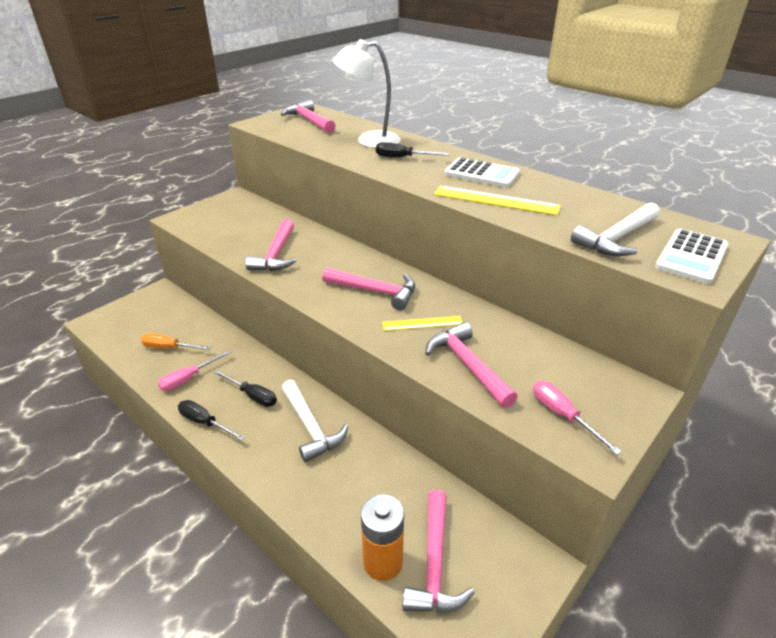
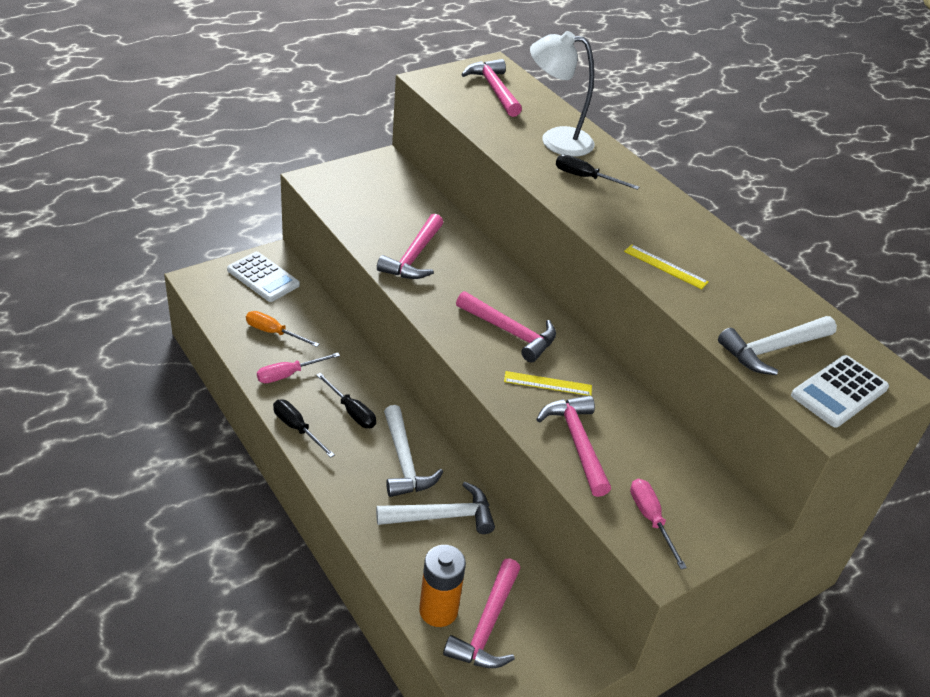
camera: 10 degrees right, 5 degrees up
(359, 467) = (442, 516): none -> white hammer
(481, 174) = (667, 224): white calculator -> white calculator (263, 277)
(496, 200) = (665, 266): yellow ruler -> yellow ruler, size x0.62

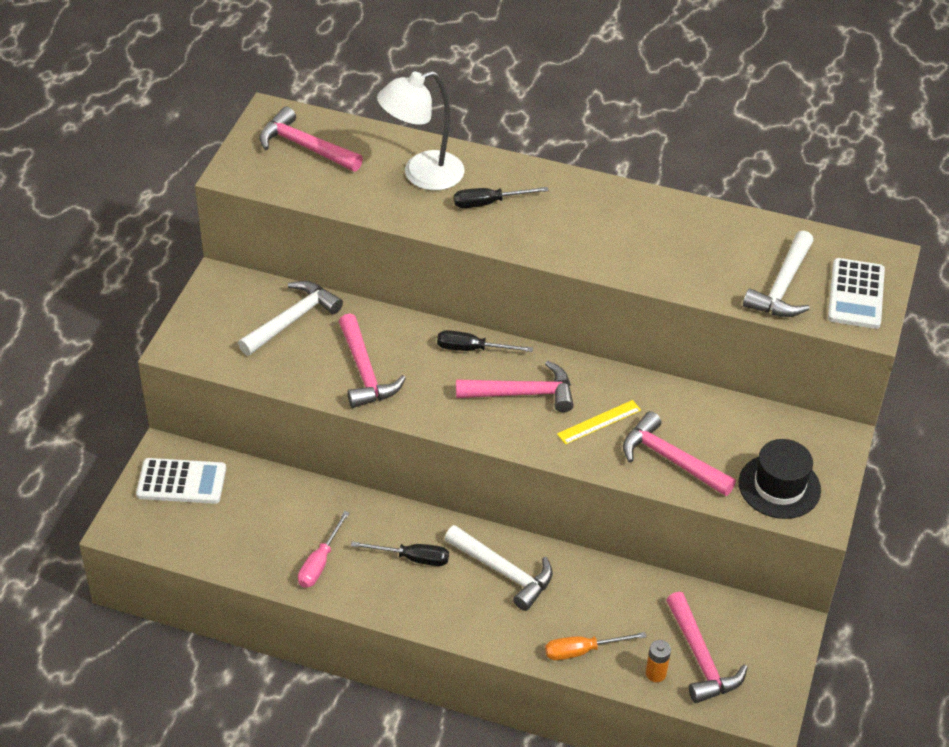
camera: 35 degrees left, 5 degrees up
(274, 332) = (258, 531): orange screwdriver -> orange screwdriver (582, 651)
(297, 428) = (384, 607): black screwdriver -> black screwdriver (472, 349)
(438, 610) = (655, 673): orange battery -> orange battery, size x0.54
(442, 516) = (581, 597): white hammer -> white hammer (292, 320)
(650, 519) = (779, 486): pink screwdriver -> black hat
(665, 266) = (639, 257): yellow ruler -> none

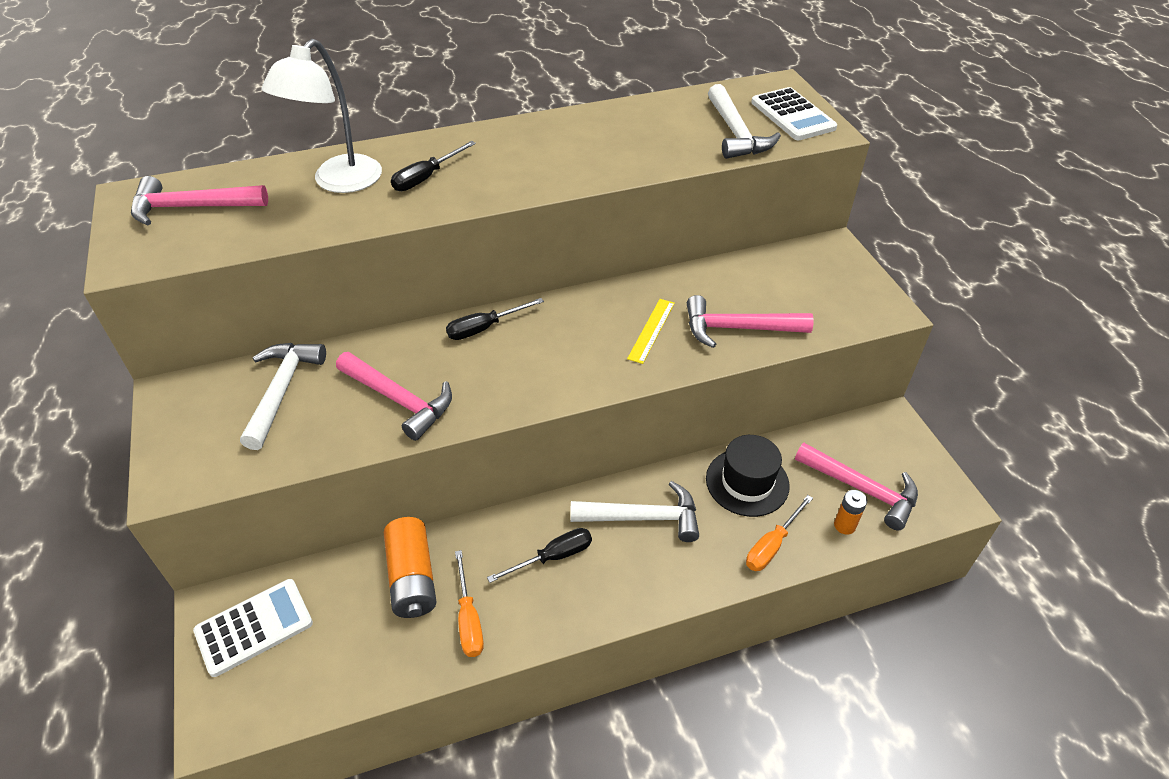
camera: 35 degrees left, 0 degrees up
(304, 512) = (412, 578): none -> orange battery
(320, 562) = (469, 619): pink screwdriver -> orange screwdriver
(522, 394) = (564, 342): pink hammer -> none
(779, 486) = (836, 304): black hat -> black hat (747, 482)

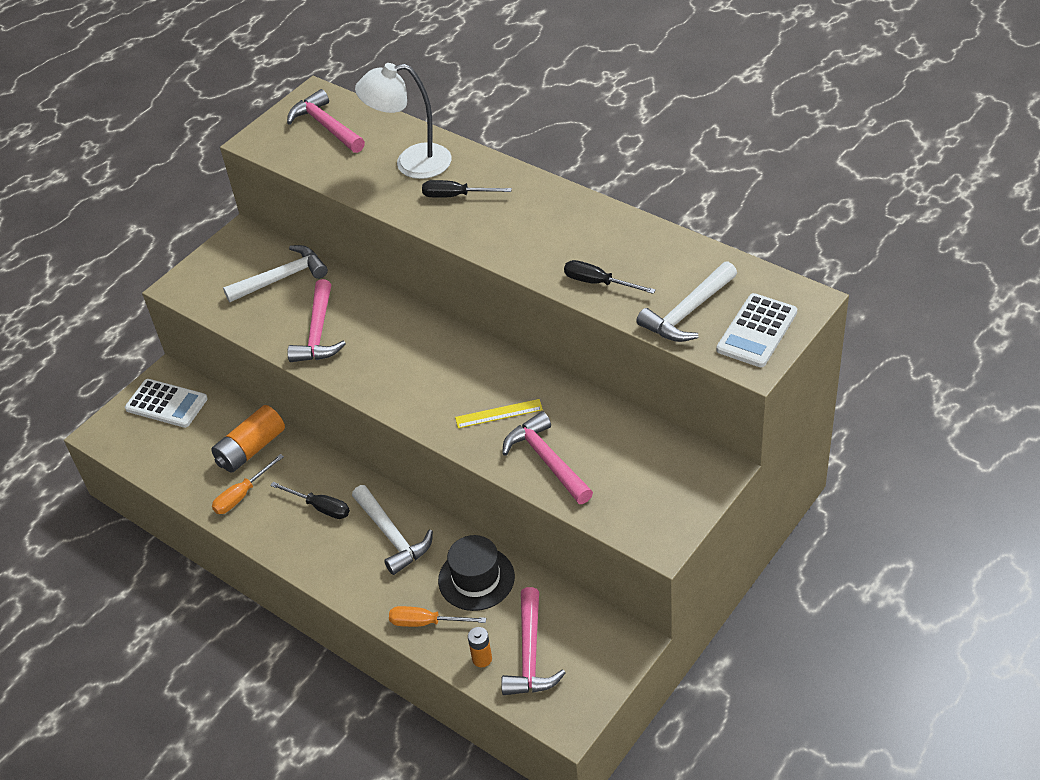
camera: 60 degrees right, 0 degrees up
(484, 328) = (420, 328): black screwdriver -> black screwdriver (598, 283)

